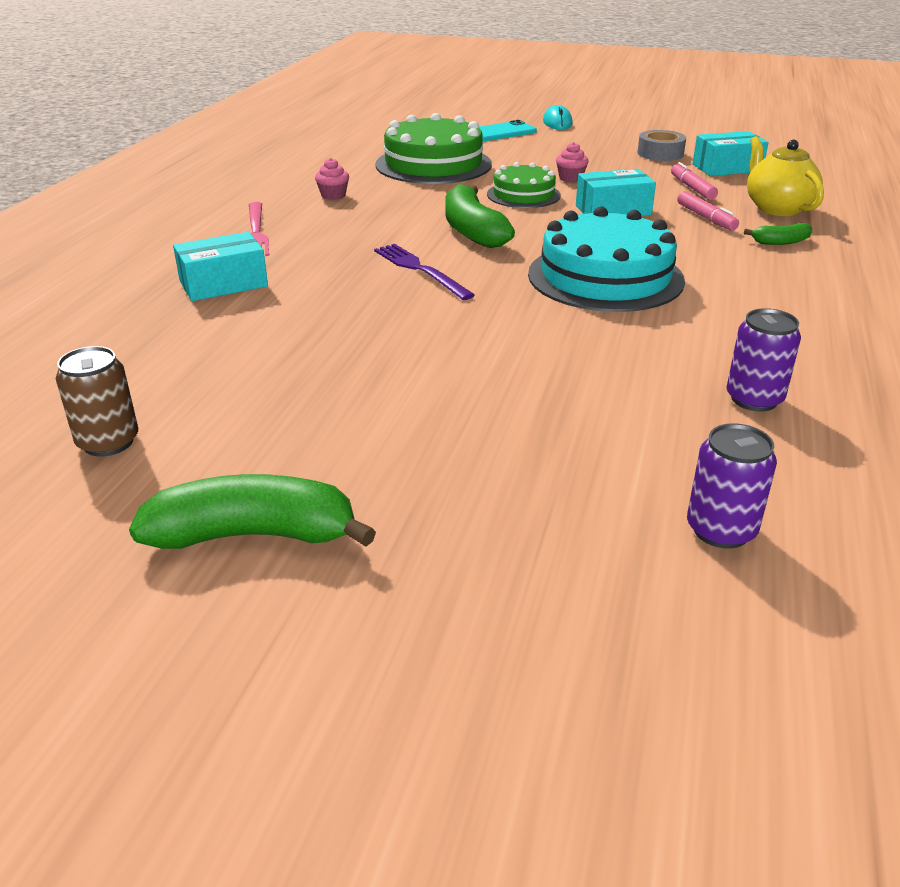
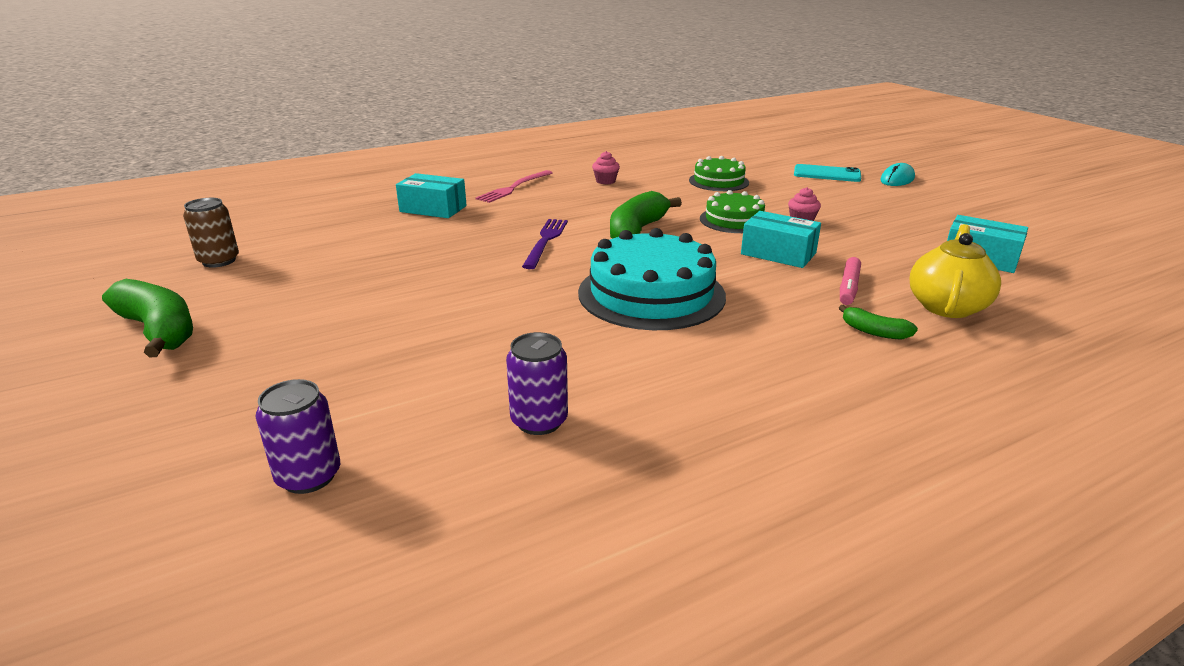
camera: 45 degrees right, 5 degrees down
(433, 164) = (718, 181): green cake -> green cake, size x0.58
(660, 153) = (937, 227): grey tape -> none
(692, 188) = (897, 262): pink marker -> none

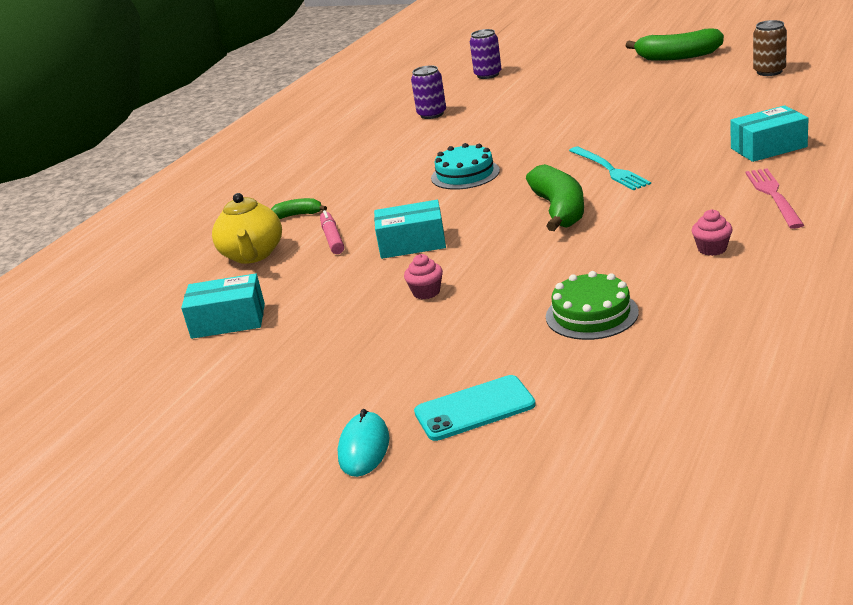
camera: 150 degrees right, 0 degrees up
(545, 241) = (609, 170): purple fork -> turquoise fork
(651, 294) = (465, 174): turquoise cake -> turquoise cake, size x0.58
(734, 220) = (493, 261): green cake -> none

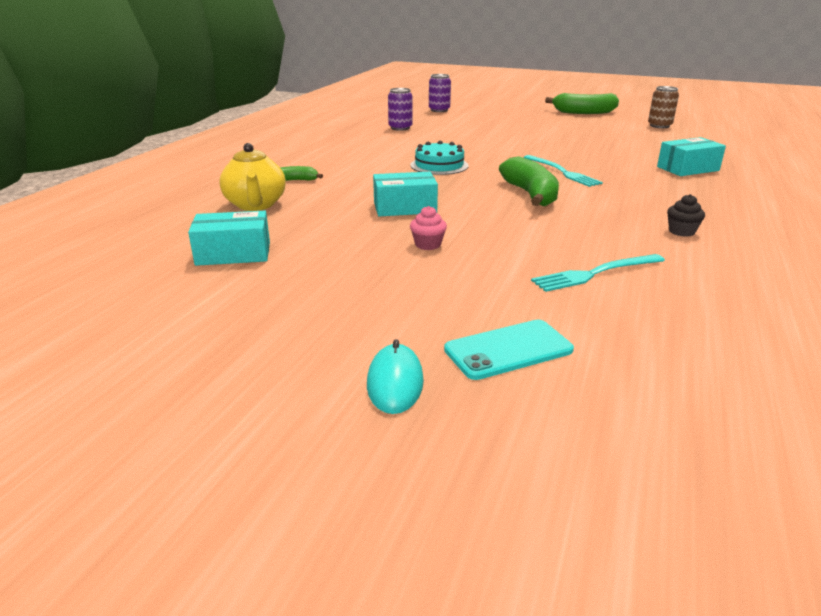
camera: 10 degrees left, 0 degrees up
(332, 238) = (330, 199): pink marker -> none
(591, 314) = (595, 273): green cake -> turquoise fork
(712, 249) = (681, 231): pink cupcake -> black cupcake
(773, 196) = (712, 199): pink fork -> none

